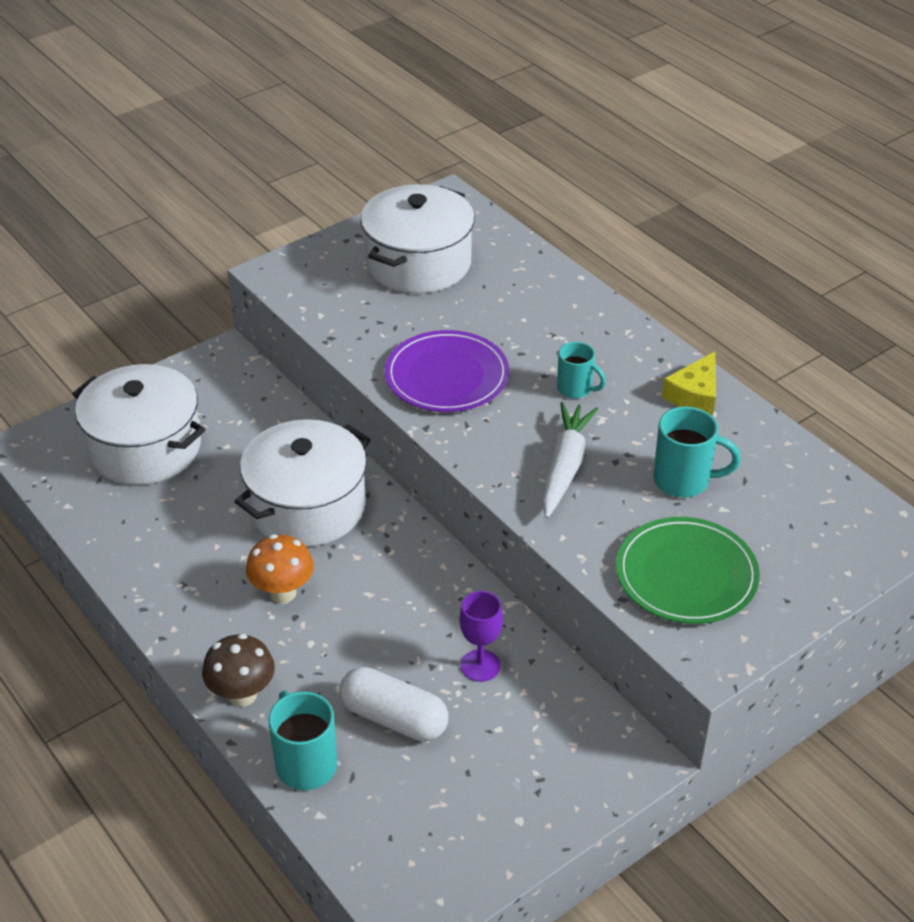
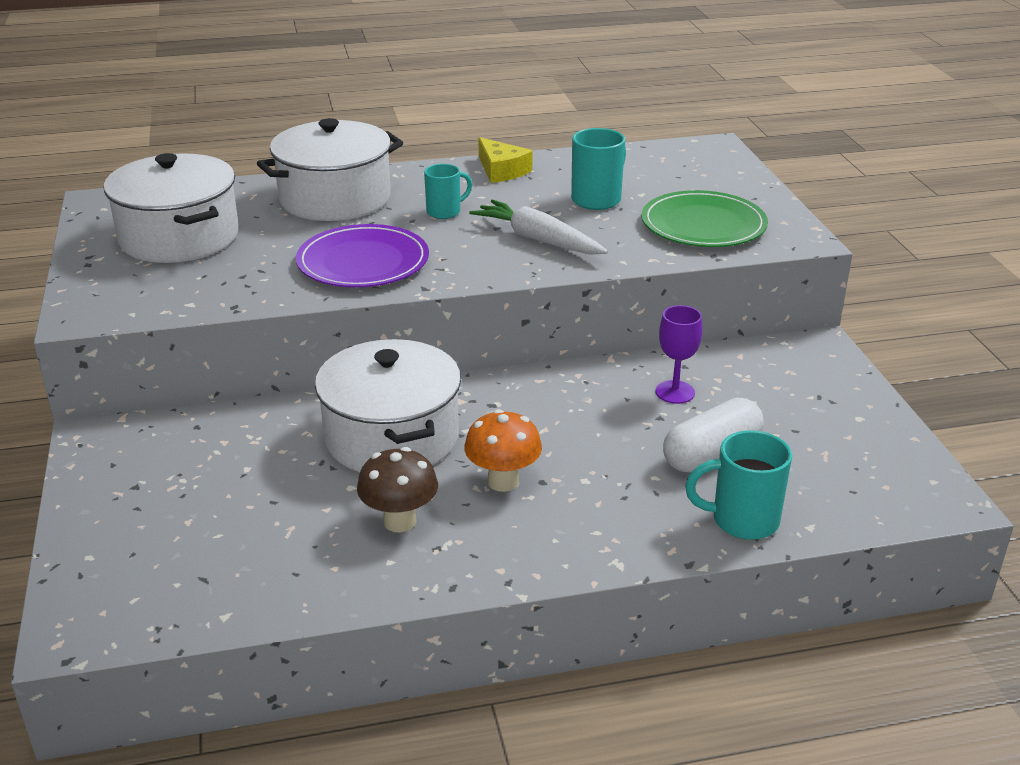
camera: 65 degrees left, 10 degrees down
(145, 448) = (186, 529): white pot -> white pot (335, 198)
(242, 695) = (628, 541): brown mushroom -> brown mushroom (400, 521)

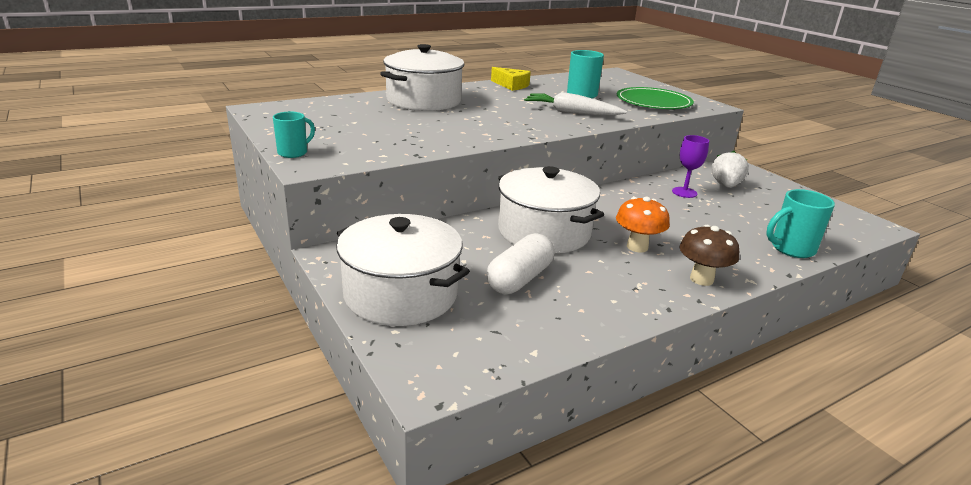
camera: 20 degrees left, 5 degrees down
(179, 237) = (337, 123): white pot -> white pot (401, 294)
(363, 262) = (477, 128): purple plate -> none
(400, 521) = (596, 277): brown mushroom -> brown mushroom (701, 279)
(445, 212) = (500, 103): turquoise mug -> turquoise mug (294, 153)
(711, 454) = (737, 219): white capsule -> white capsule (520, 279)
(760, 386) = (725, 185): none -> white strawberry

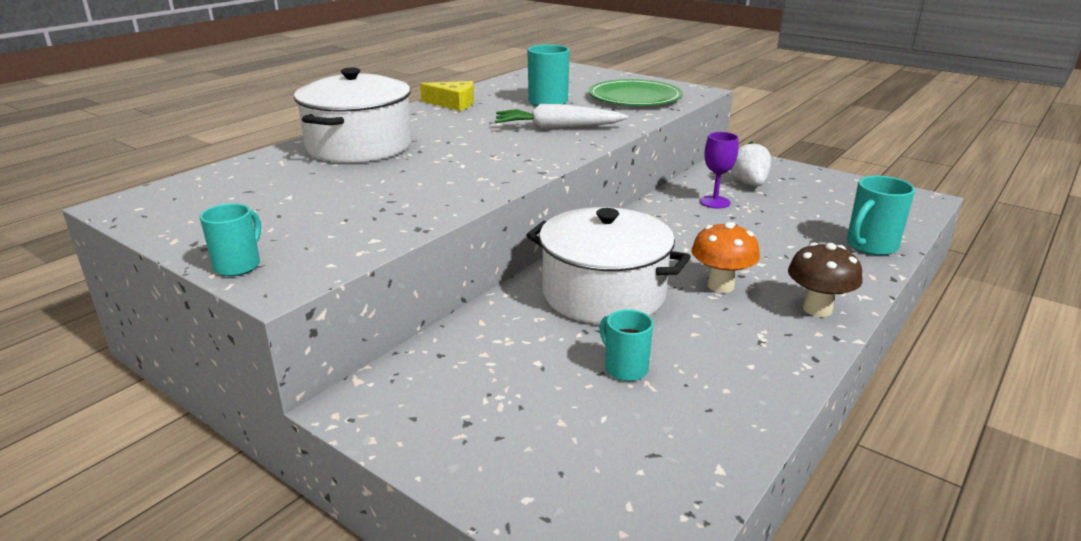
camera: 20 degrees left, 0 degrees up
(401, 294) = (493, 438): white pot -> none
(520, 279) = (625, 368): white capsule -> turquoise mug

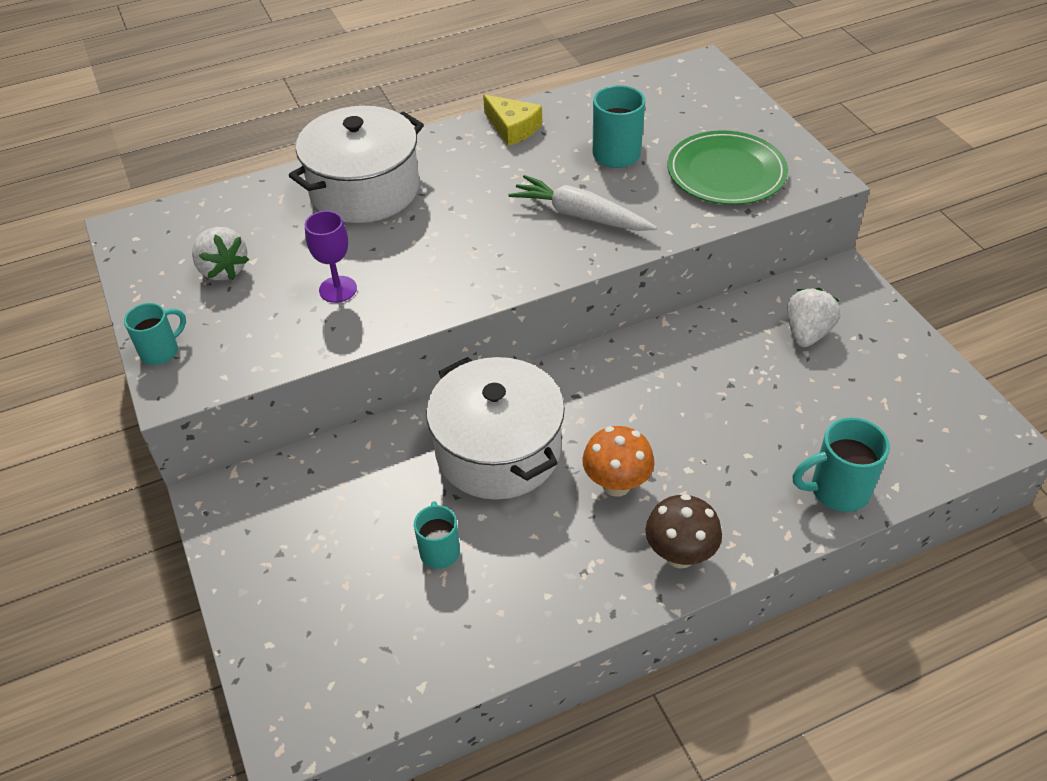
camera: 30 degrees right, 20 degrees up
(261, 207) = (223, 270): none -> white strawberry
(715, 202) = (734, 352): purple goblet -> purple goblet (338, 289)

